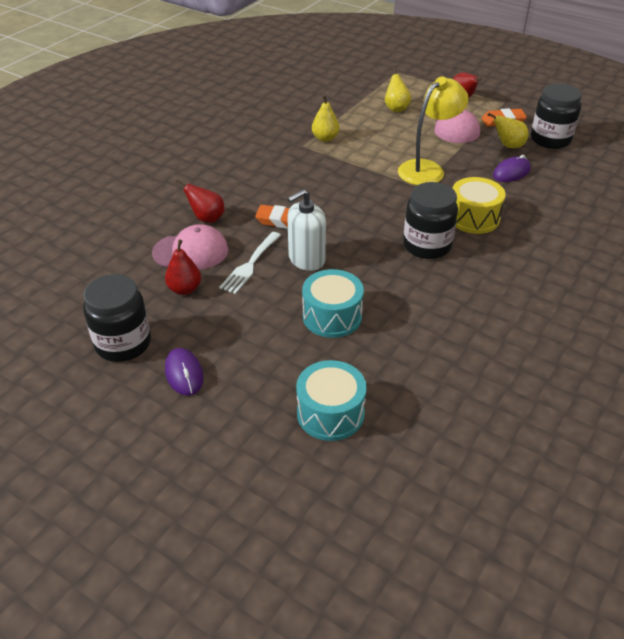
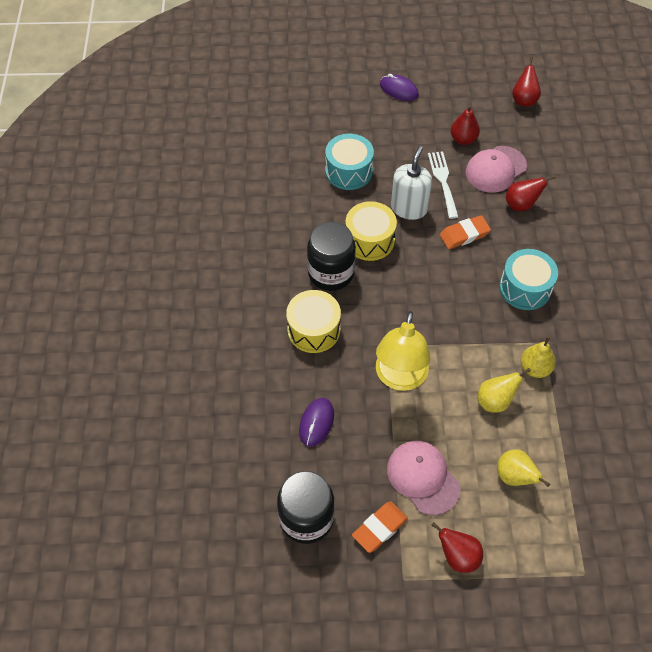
camera: 145 degrees right, 15 degrees up
(76, 294) = (524, 100): none -> red pear
(123, 343) = (454, 87): black jar -> none
(330, 413) = (296, 111): turquoise drum -> turquoise drum (525, 288)
(368, 253) = (369, 240): none -> yellow drum
(508, 146) = (345, 474): yellow pear -> yellow pear (495, 401)

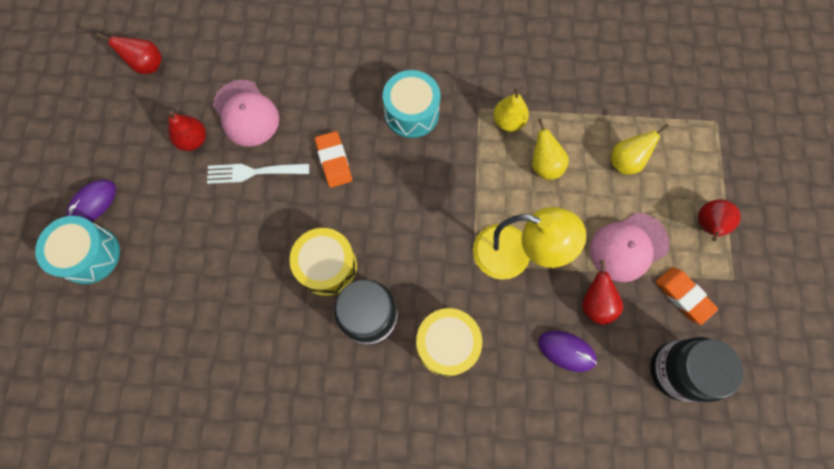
camera: 85 degrees left, 15 degrees up
(348, 171) = (217, 280): turquoise drum -> turquoise drum (90, 255)
(409, 208) = (286, 215): white soap dispenser -> none
(521, 204) = (301, 96): red pear -> red pear (595, 303)

